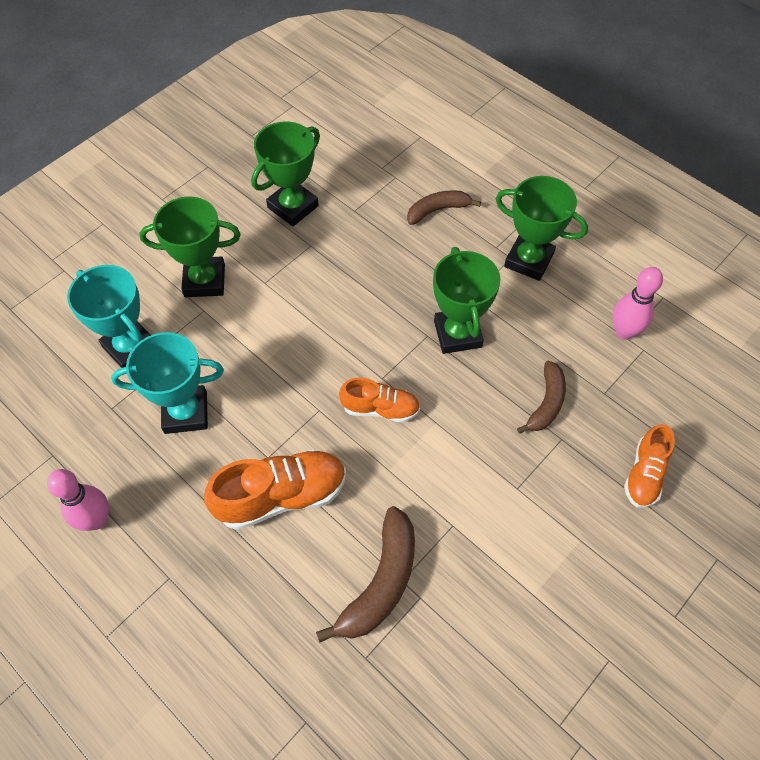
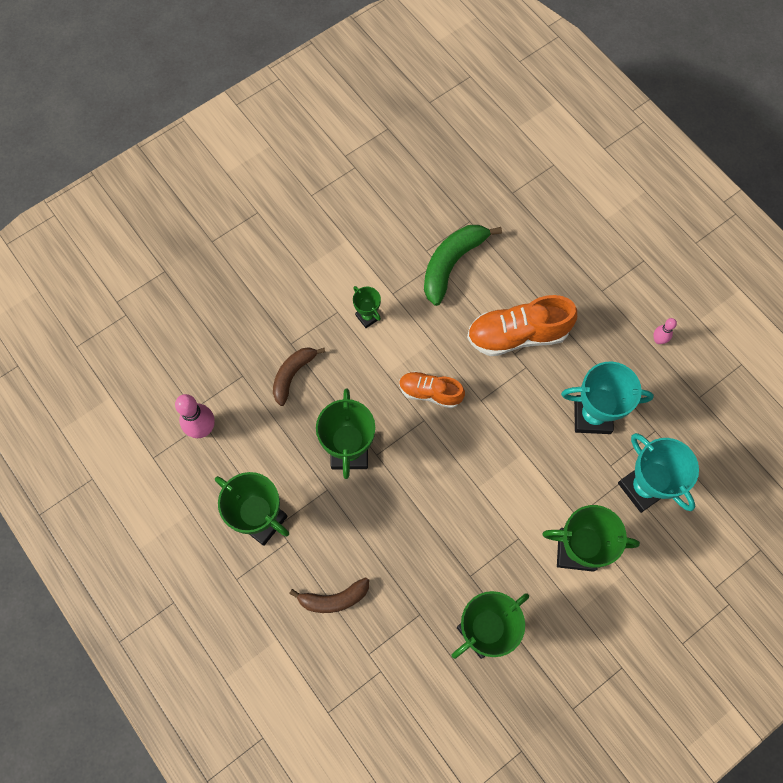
camera: 170 degrees left, 10 degrees up
(96, 520) = (658, 340): pink bowling pin -> pink bowling pin, size x0.55
(381, 582) = (452, 264): brown banana -> green banana
(477, 488) = (367, 317): none -> green trophy
(644, 474) = (238, 306): orange shoe -> none

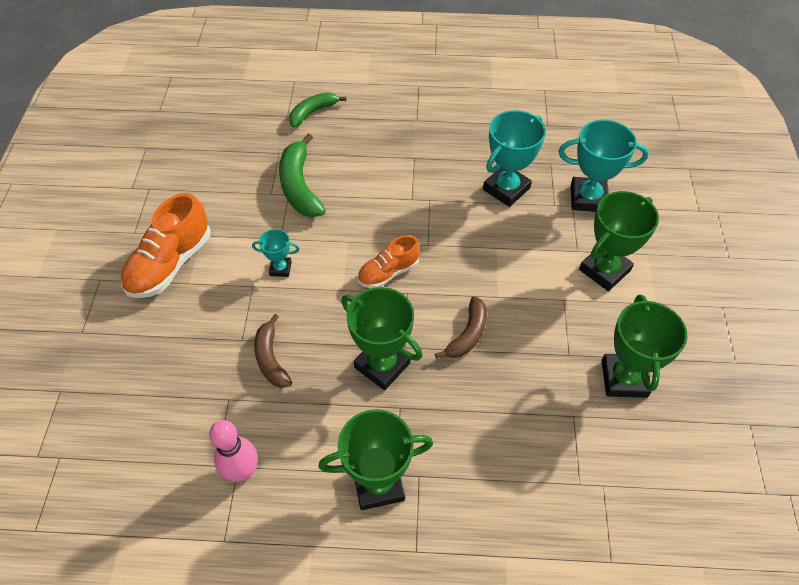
camera: 50 degrees left, 15 degrees down
(334, 599) = (505, 476): brown banana -> brown banana (467, 334)
(367, 317) = (280, 268): green trophy -> turquoise trophy
(517, 335) = (399, 187): orange shoe -> orange shoe (170, 264)
(533, 208) = (313, 112): none -> green banana
(658, 340) = (485, 117): pink bowling pin -> none

